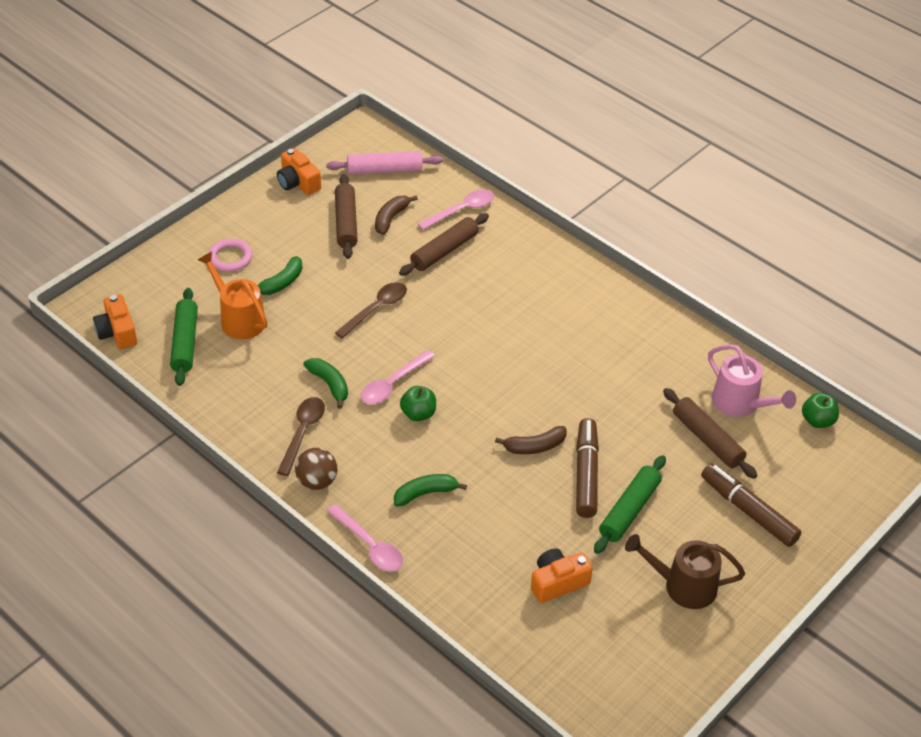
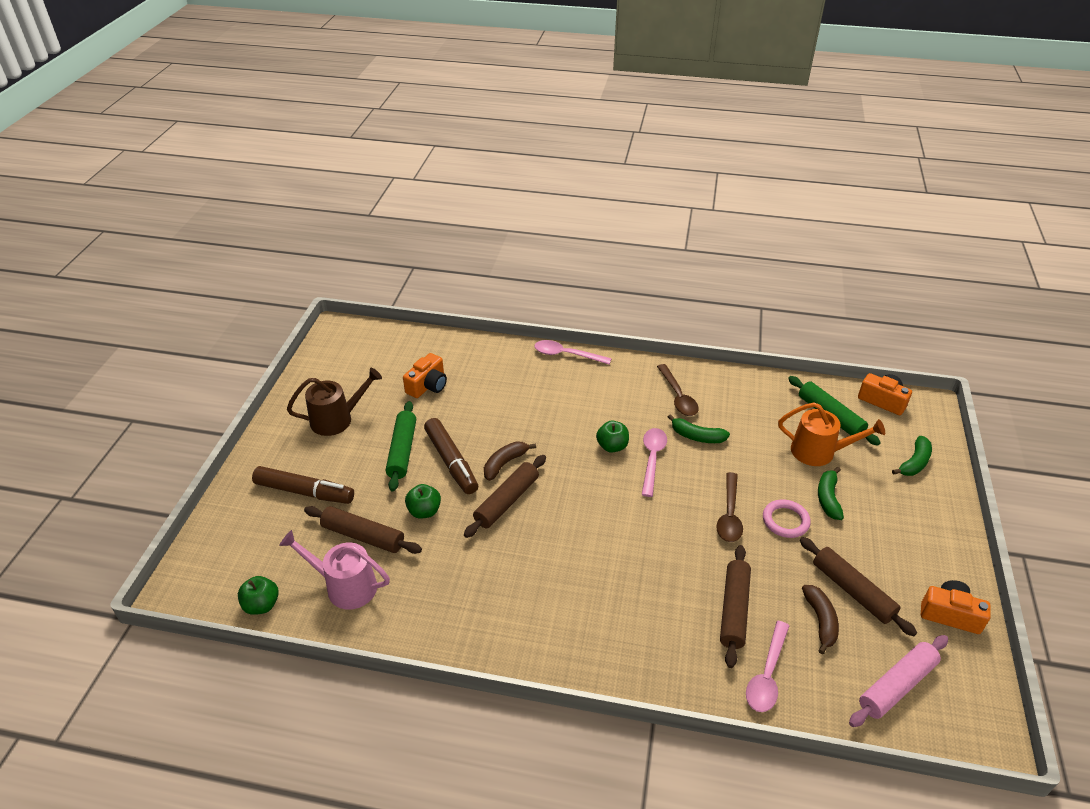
camera: 150 degrees right, 5 degrees down
(230, 258) = (894, 499): pink ring -> pink ring (785, 521)
(317, 481) = (636, 373): brown ball -> none
(425, 493) = (558, 397): green banana -> green banana (914, 462)
(558, 409) = (507, 501): none -> brown rolling pin
(640, 436) = (424, 511): none -> green apple

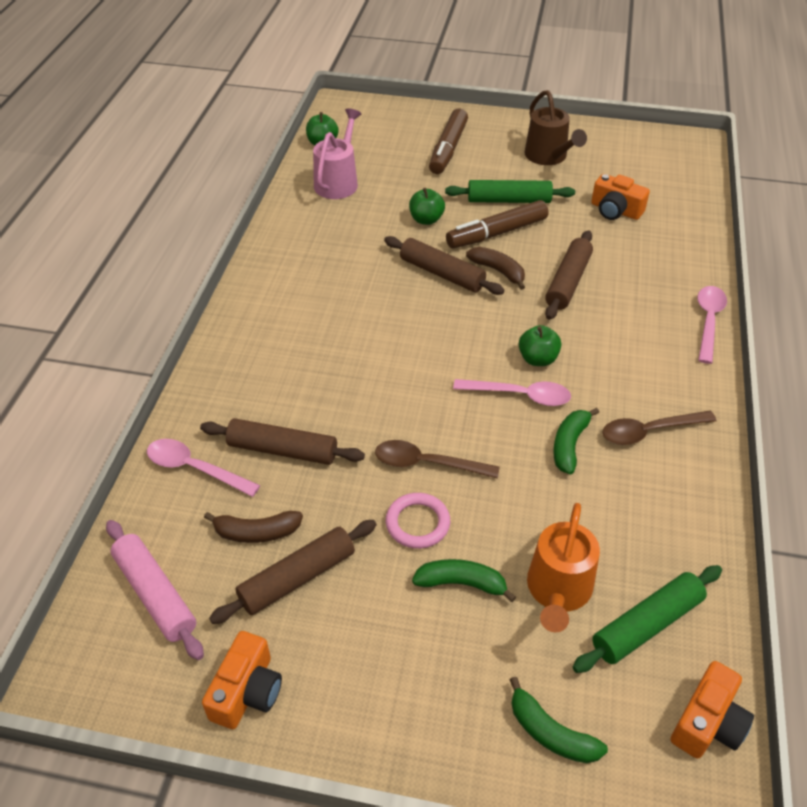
camera: 90 degrees right, 5 degrees up
(363, 536) = (395, 186): brown rolling pin -> brown rolling pin (568, 282)

